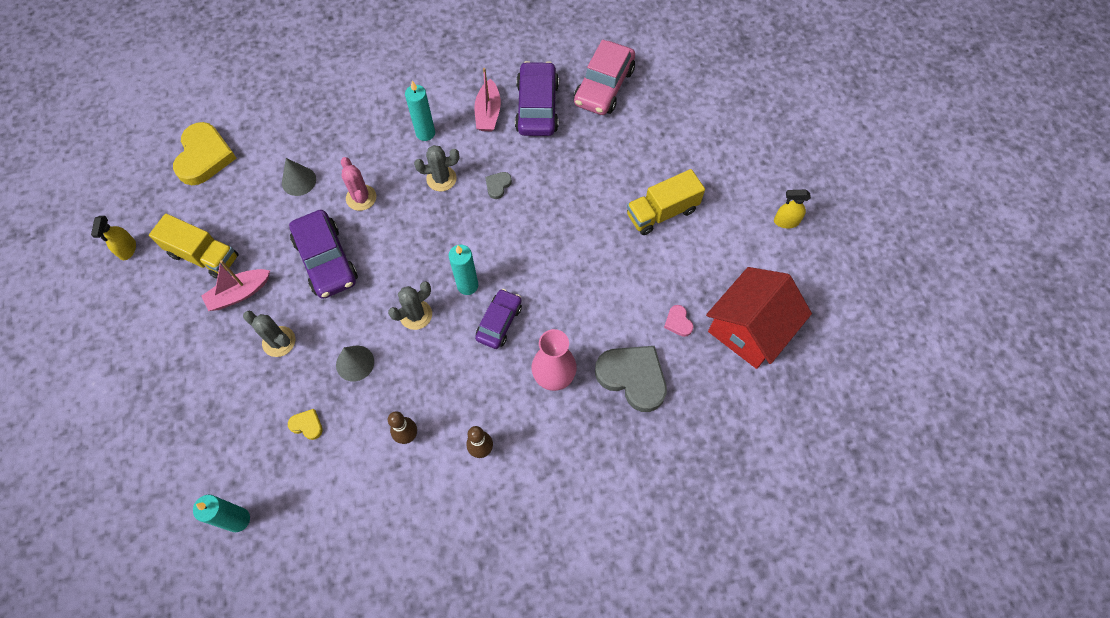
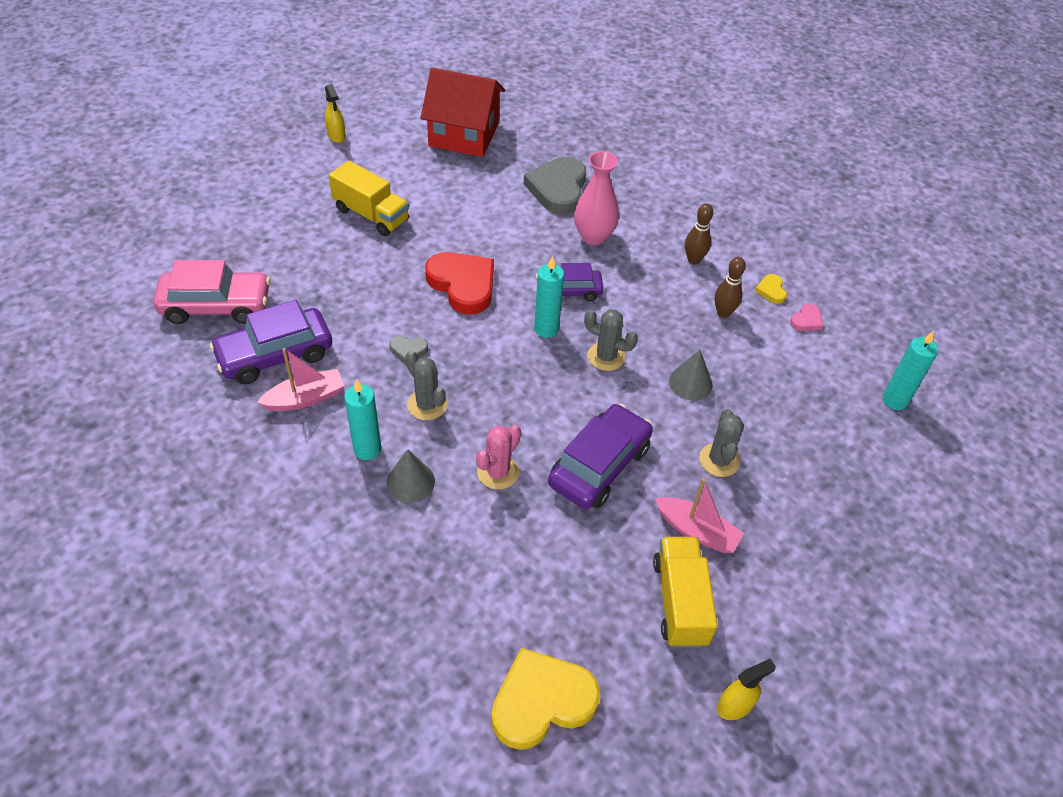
camera: 120 degrees left, 15 degrees down
(299, 181) = (513, 554): grey cone -> grey cone (410, 481)
(307, 425) = (776, 391): yellow heart -> yellow heart (771, 290)
(546, 247) = (463, 285): none -> red heart
(678, 322) = (485, 176): pink heart -> pink heart (806, 320)

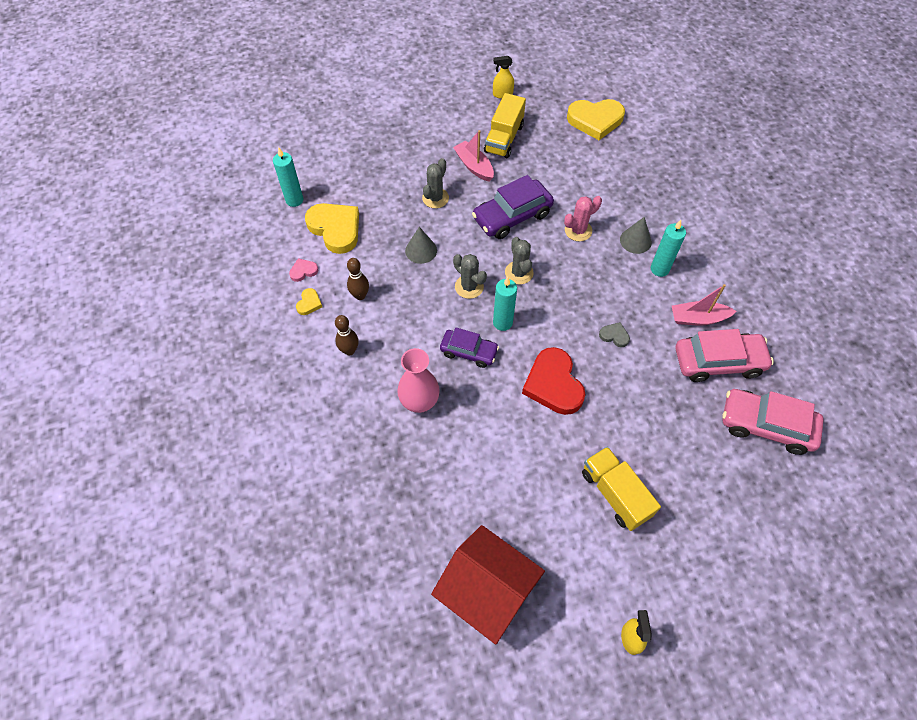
camera: 155 degrees left, 10 degrees up
(275, 355) = (718, 362): purple car -> pink car
(427, 405) = (611, 288): grey cactus -> grey cactus (519, 273)
(558, 189) = (423, 472): grey heart -> none
(813, 379) = (335, 229): none -> yellow heart

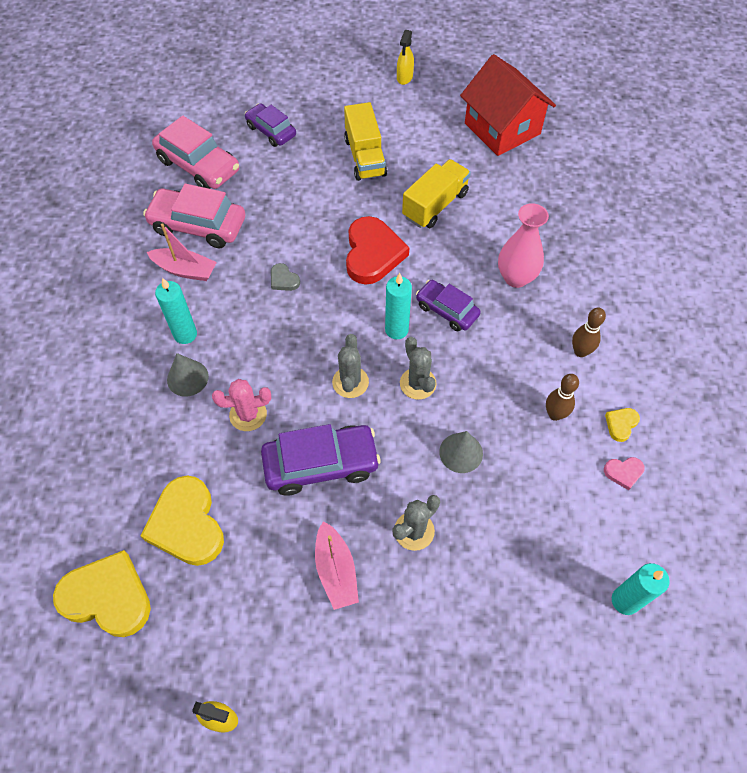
camera: 160 degrees left, 0 degrees up
(335, 229) = (570, 526): yellow heart -> yellow heart (187, 524)
(504, 138) = (266, 611): yellow truck -> yellow truck (435, 205)
(728, 495) = (271, 131): none -> purple car

